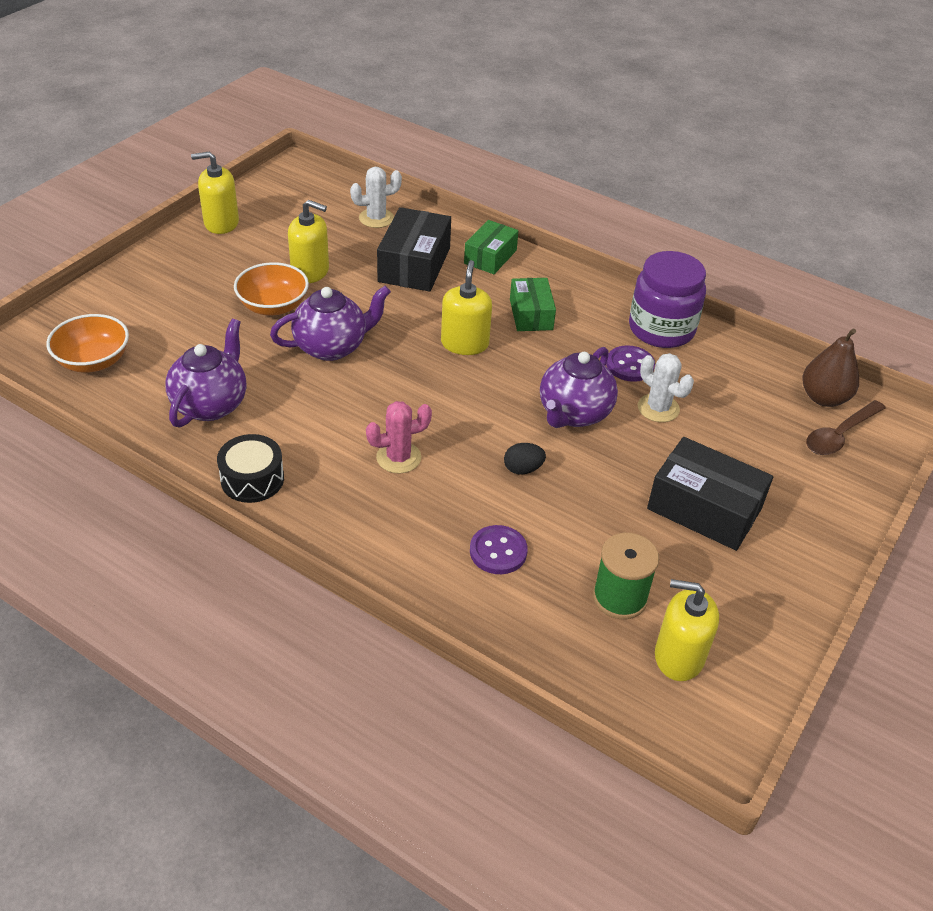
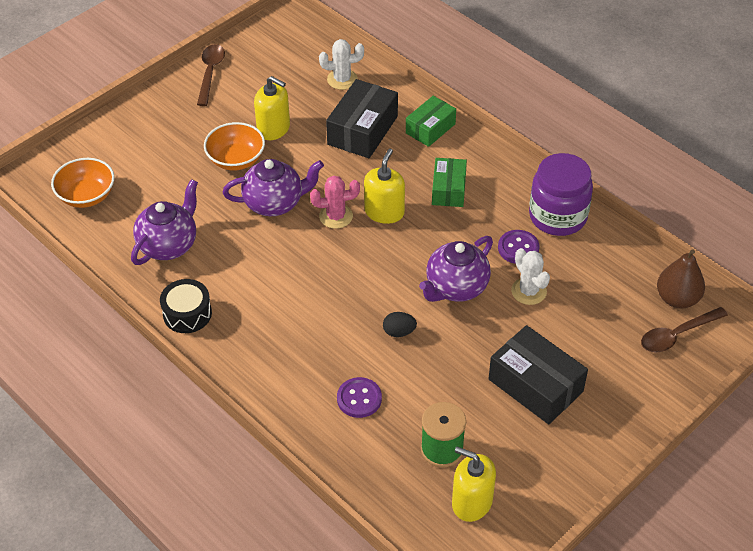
camera: 15 degrees right, 5 degrees up
(221, 223) = (210, 73): yellow soap dispenser -> brown spoon
(398, 457) = (303, 309): pink cactus -> pink cactus (336, 216)

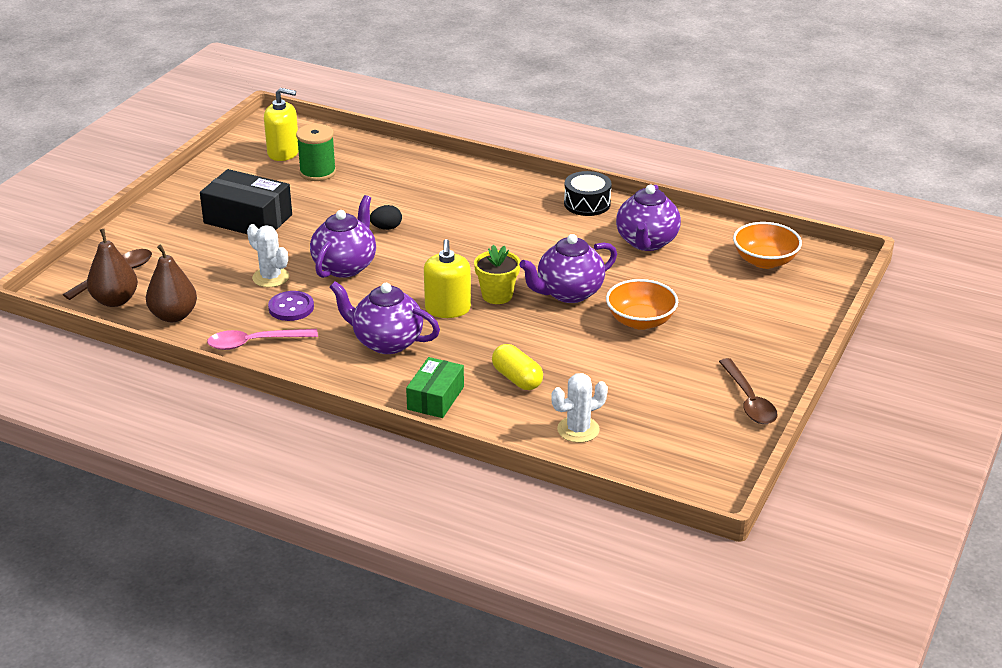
camera: 160 degrees right, 15 degrees down
(273, 128) = (622, 358): yellow soap dispenser -> none
(336, 216) = (497, 295): pink cactus -> yellow flower pot
(359, 399) = (400, 185): purple button -> none
(362, 130) = (517, 379): black box -> yellow capsule
(448, 190) = (386, 342): green box -> purple teapot
(557, 216) = (254, 343): purple jar -> pink spoon
(624, 265) = (174, 316): none -> brown pear

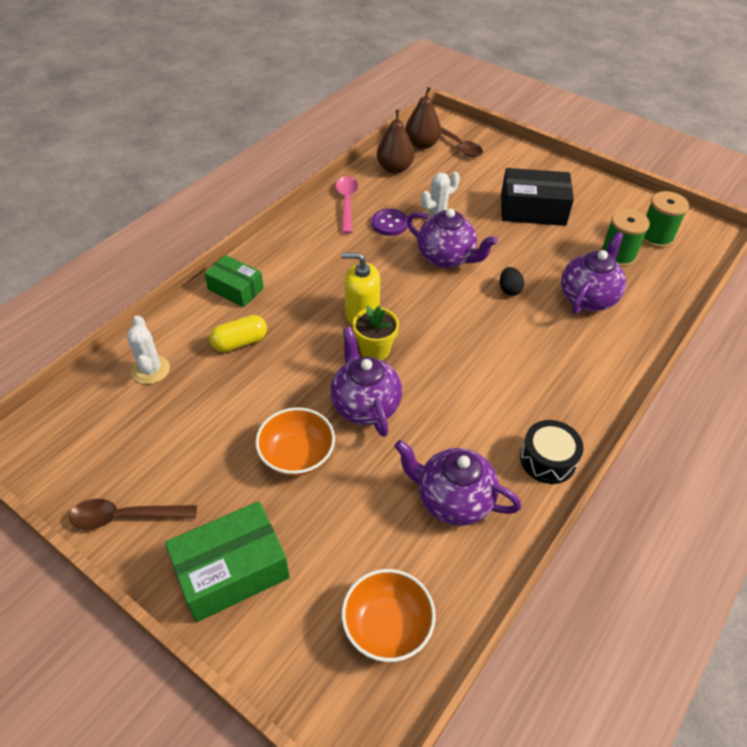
camera: 100 degrees right, 15 degrees up
(248, 219) = (532, 209): black box -> black box turned 60 degrees clockwise
(283, 152) = (656, 237): yellow soap dispenser -> green spool
(386, 342) = (323, 270): purple teapot -> purple teapot (588, 297)
(764, 334) = (232, 570): none -> green box

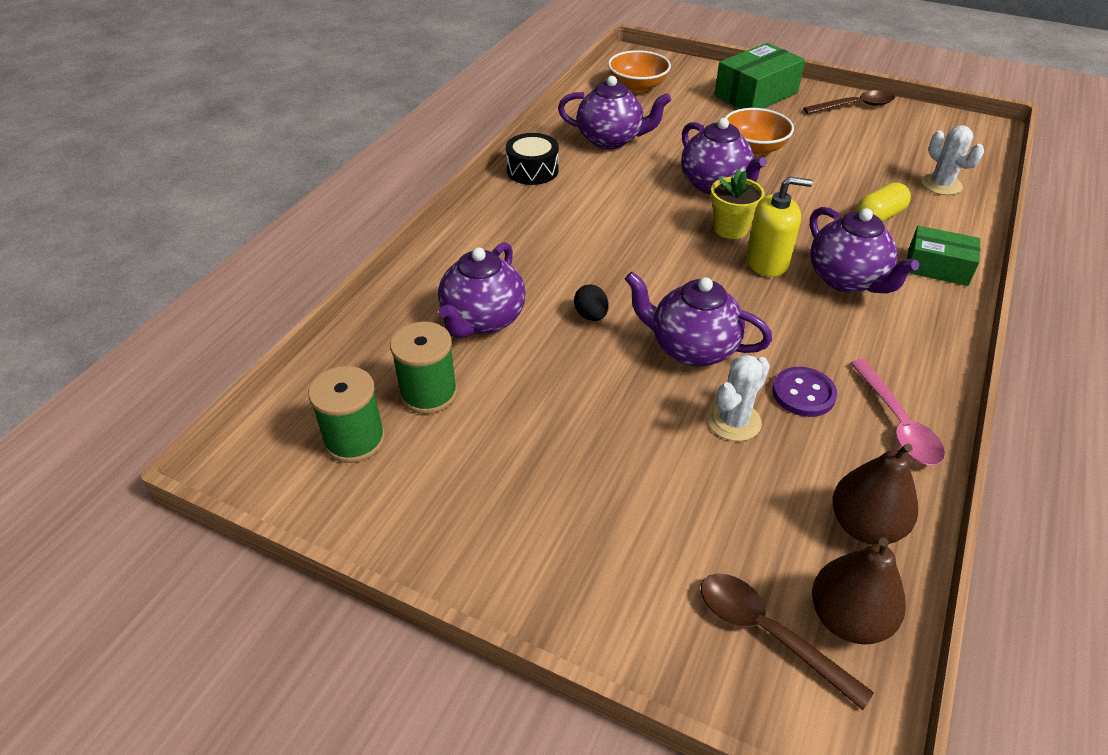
camera: 170 degrees right, 5 degrees down
(311, 289) = (847, 280): none -> purple teapot
(532, 209) = (571, 464): black box -> none

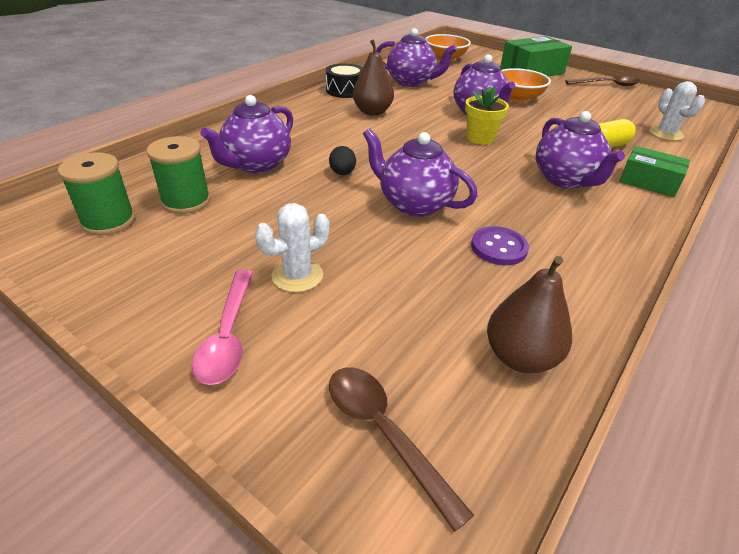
camera: 10 degrees right, 5 degrees down
(734, 421) = (428, 257): white cactus -> white cactus (297, 276)
(767, 262) = (502, 160): yellow soap dispenser -> none
(848, 618) = (473, 436): brown pear -> brown pear (372, 112)
(897, 423) = (579, 282): pink spoon -> pink spoon (228, 336)

